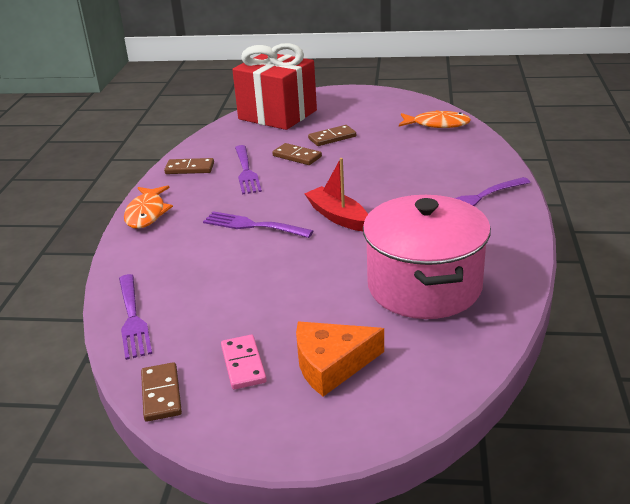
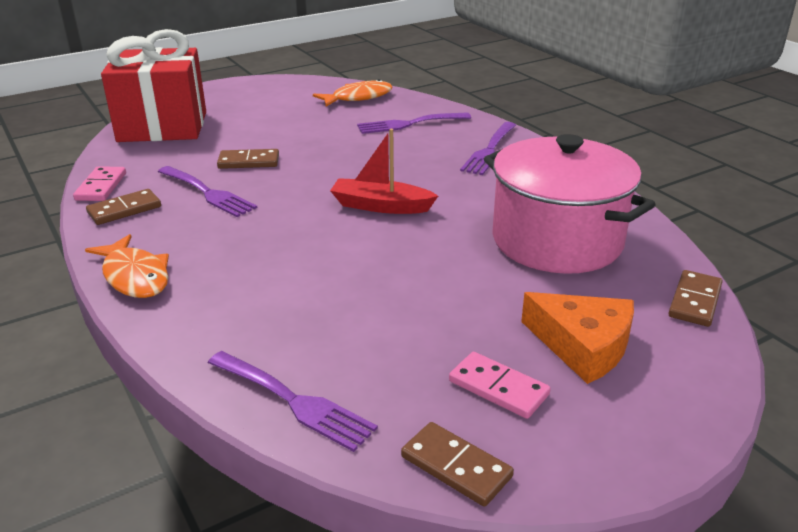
camera: 40 degrees left, 0 degrees up
(195, 149) = (101, 187): none -> pink domino
(252, 225) = (298, 245): purple fork -> purple fork (409, 124)
(331, 364) = (583, 345): orange cheese -> orange cheese turned 90 degrees counterclockwise
(332, 138) = (263, 134): brown domino -> brown domino (695, 301)

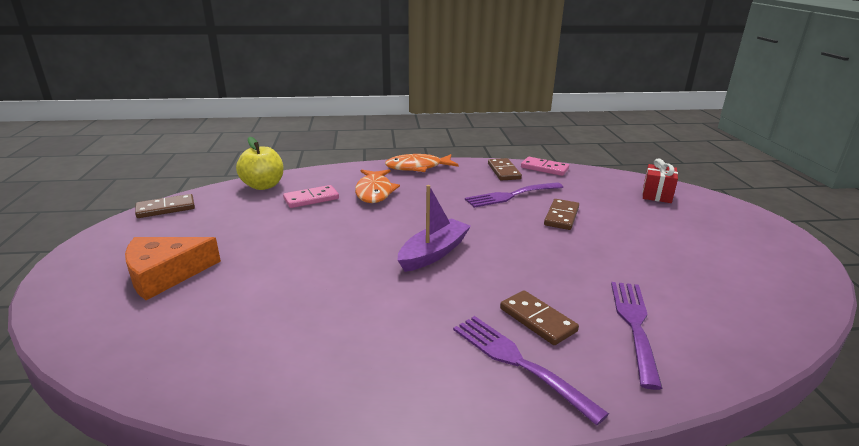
camera: 115 degrees right, 5 degrees down
(163, 127) = (657, 195): red gift -> red gift, size x0.42
(294, 401) = (263, 186): purple fork -> yellow apple
(358, 97) = (746, 311): orange fish -> orange fish (374, 192)
(381, 206) = (434, 253): red boat -> purple boat
(498, 388) = (186, 233): pink domino -> pink domino (311, 199)
(557, 240) = (284, 322): pink pot -> none
(695, 301) = (109, 356): brown domino -> brown domino (537, 320)

